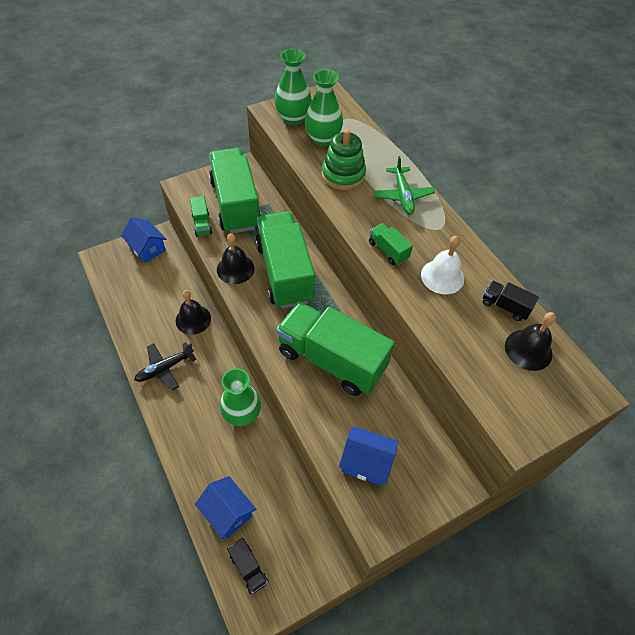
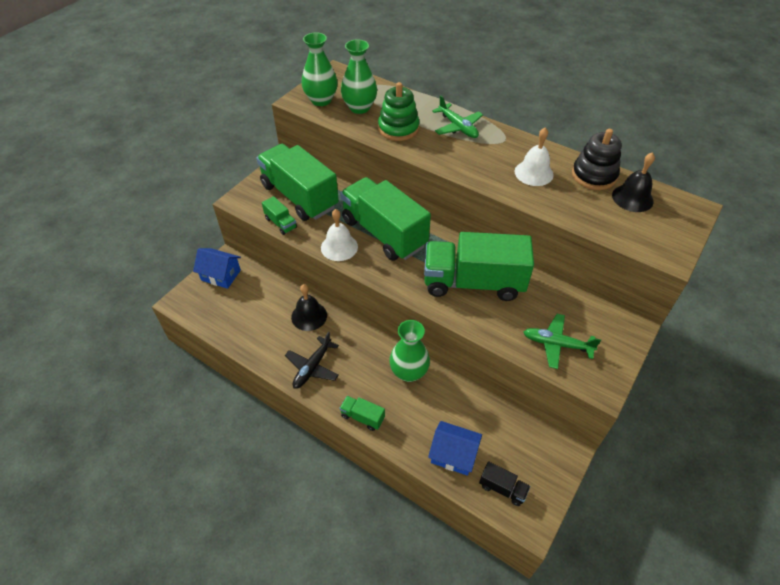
camera: 25 degrees left, 5 degrees down
(235, 269) = (339, 247): black bell -> white bell
(366, 462) = (556, 344): blue house -> green plane
(388, 250) = (479, 170): green truck -> green truck (362, 417)
(505, 306) = (594, 175): black truck -> black stacking toy

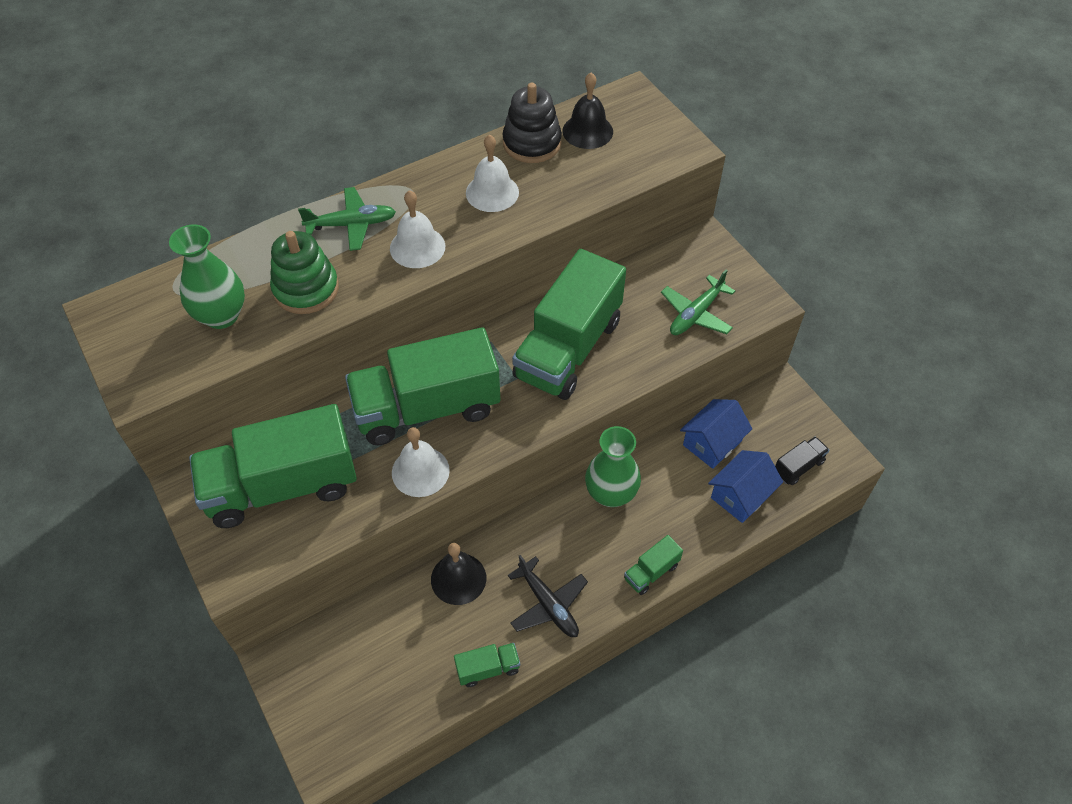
camera: 65 degrees left, 5 degrees up
(221, 275) = (305, 680): blue house -> blue house (712, 443)
(281, 223) = (324, 530): green truck -> green truck (488, 669)
(321, 100) = (163, 357): green vase -> none
(462, 158) = (417, 247): none -> white bell

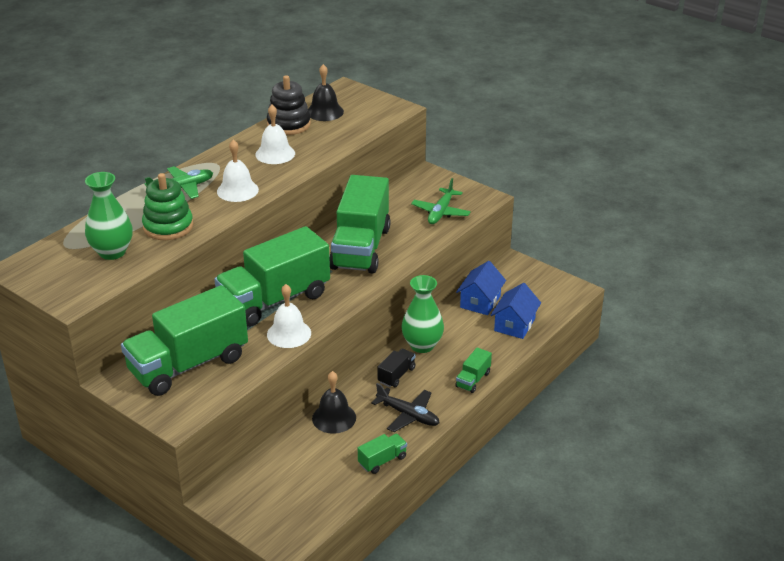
camera: 20 degrees left, 20 degrees down
(798, 467) = (546, 301): black truck -> black truck (396, 375)

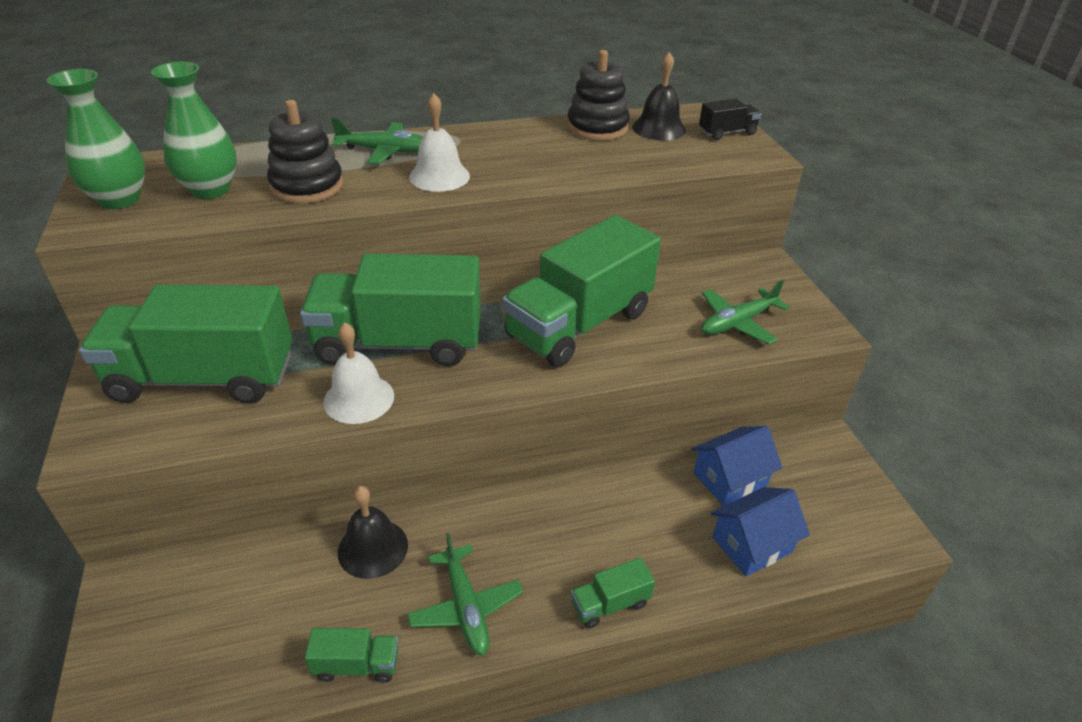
camera: 35 degrees right, 5 degrees up
(168, 226) = (307, 186): green stacking toy -> black stacking toy
(275, 154) = (539, 152): white bell -> none
(396, 375) = (513, 530): black truck -> black truck (727, 133)
(408, 415) = (466, 607): black plane -> green plane
(422, 345) = (590, 503): green vase -> green vase (119, 199)

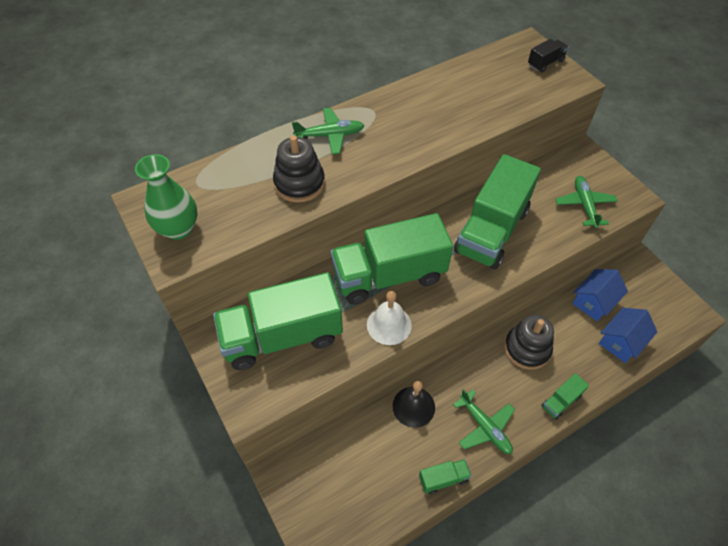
camera: 15 degrees left, 15 degrees up
(210, 190) = (235, 203): green vase -> none
(439, 176) = (382, 152): white bell -> none
(597, 127) = (459, 77): black stacking toy -> black stacking toy (527, 349)
(659, 128) = (500, 68): black bell -> none
(737, 323) = (584, 205): green plane -> green plane turned 135 degrees clockwise

